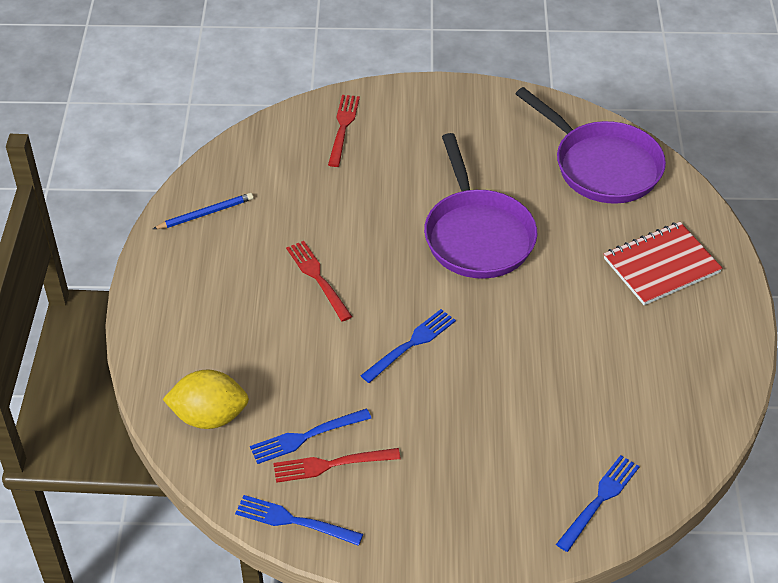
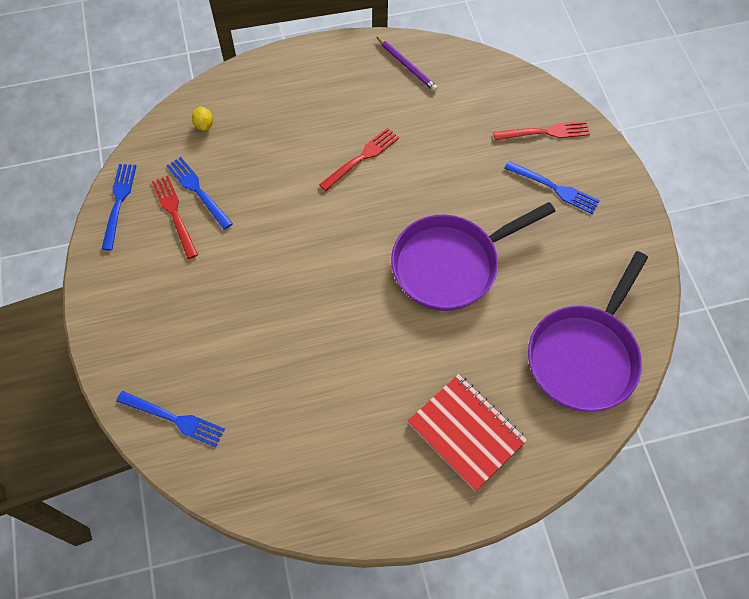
camera: 75 degrees right, 15 degrees up
(205, 213) = (407, 66): blue pencil -> purple pencil
(209, 416) = (204, 125): yellow lemon -> yellow lemon, size x0.46
(411, 344) = (309, 240): blue fork -> blue fork (554, 188)

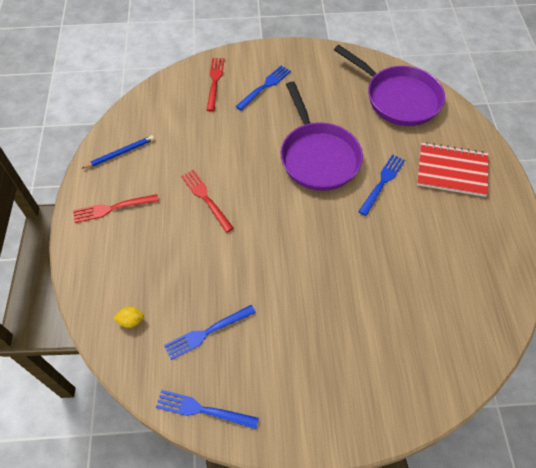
camera: 80 degrees left, 5 degrees down
(174, 214) = (228, 356): red fork -> red fork (112, 208)
(174, 419) = (437, 370): blue fork -> blue fork (382, 182)
(407, 66) = (120, 153): purple pencil -> blue pencil
(466, 432) = (451, 171): red notebook -> red notebook turned 45 degrees clockwise

